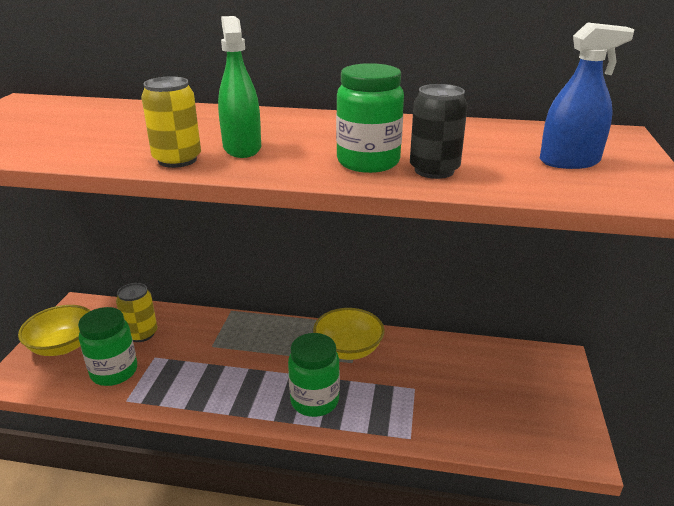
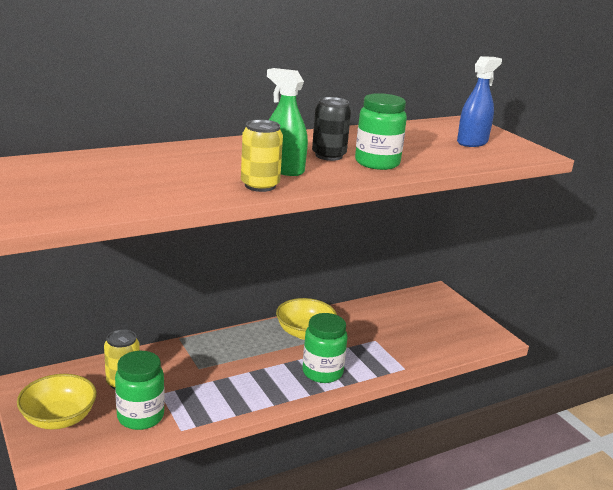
camera: 40 degrees left, 5 degrees down
(434, 170) = (419, 160): black can -> black can (329, 156)

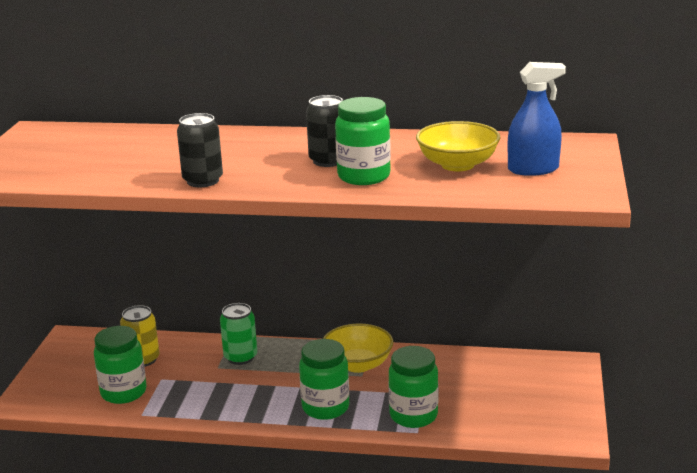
camera: 40 degrees right, 0 degrees up
(59, 418) = (65, 373): yellow bowl -> yellow bowl (457, 165)
(208, 354) = (240, 357): none -> green can
(260, 185) = (203, 181): yellow can -> black can
(283, 169) = (255, 168): green spray bottle -> none
(388, 357) = (413, 415): none -> green jar

